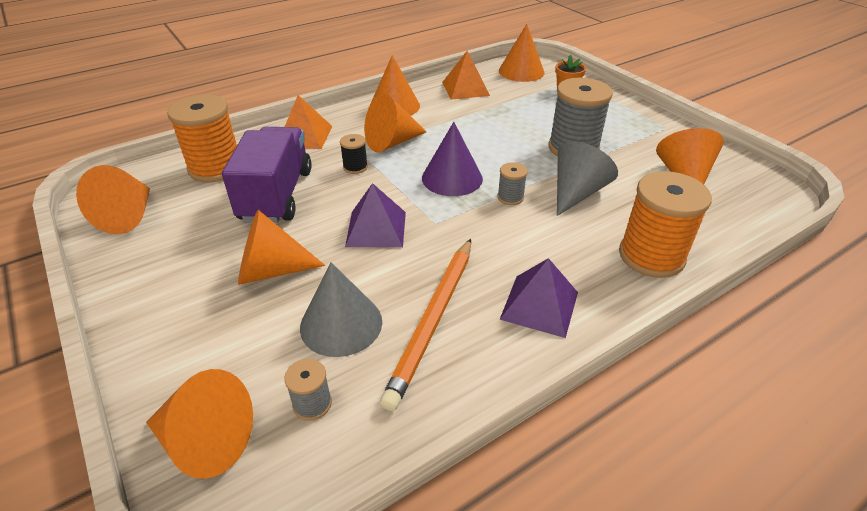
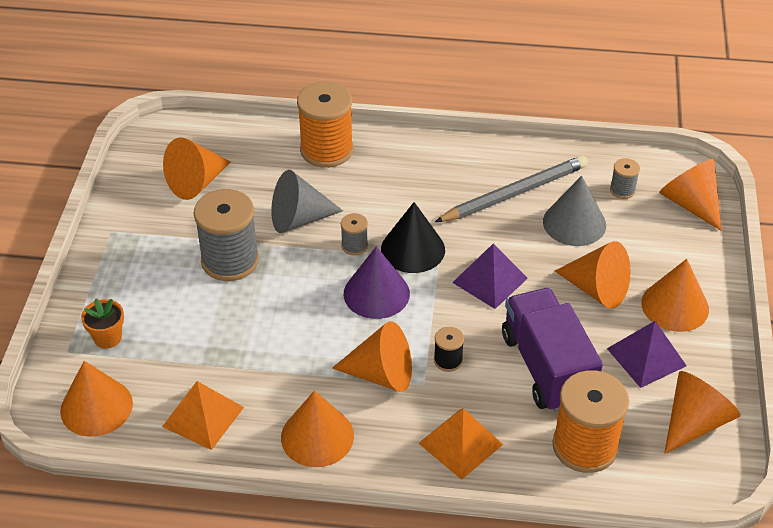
camera: 140 degrees left, 5 degrees up
(179, 295) = (675, 306): none -> orange cone
(276, 195) = (546, 368): purple truck -> purple truck turned 120 degrees clockwise
(433, 320) = (514, 193): orange pencil -> grey pencil
(464, 218) = (413, 249): none -> black cone
(539, 305) = (440, 165): purple pyramid -> purple pyramid (646, 357)

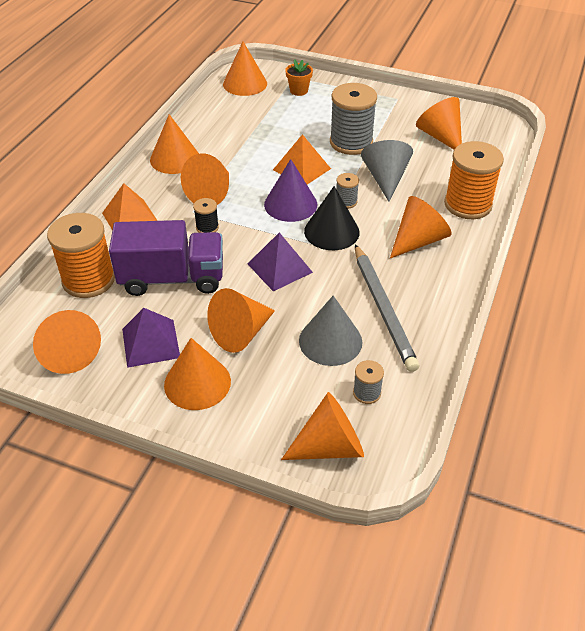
camera: 105 degrees right, 0 degrees up
(203, 417) = (216, 118): orange pyramid -> orange pyramid (301, 169)
(401, 181) = (418, 240): none -> orange cone

